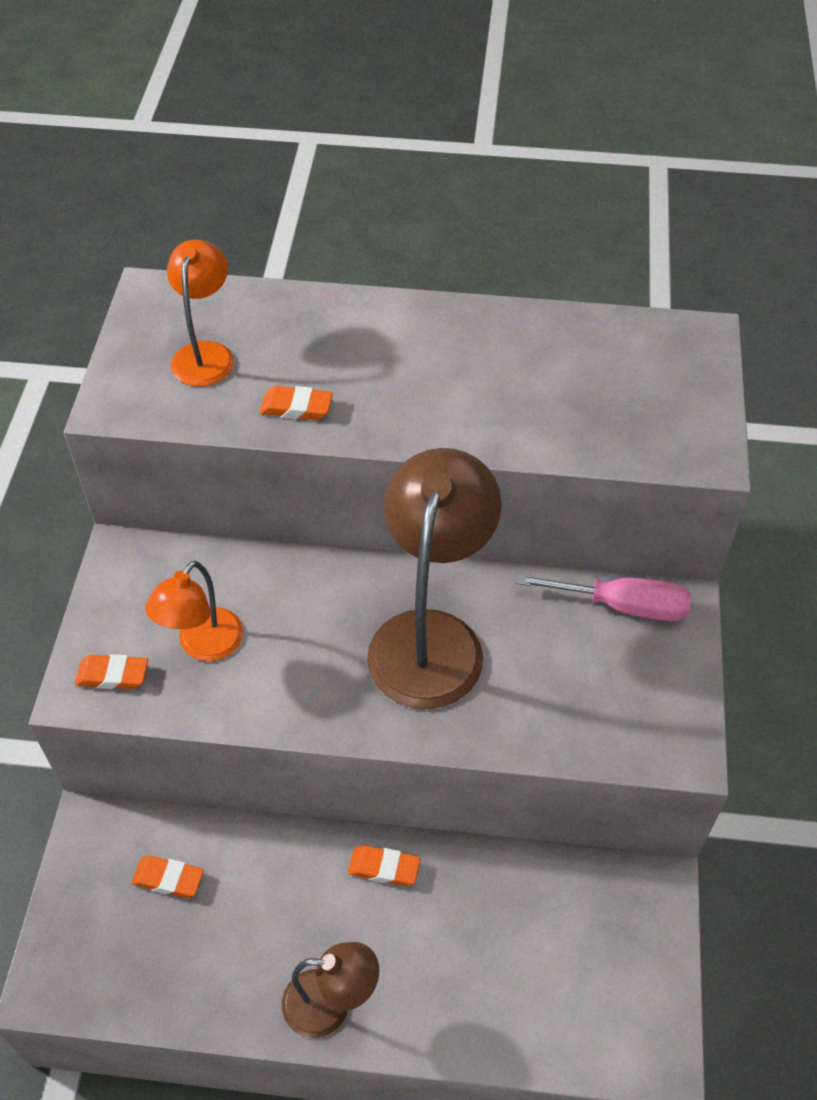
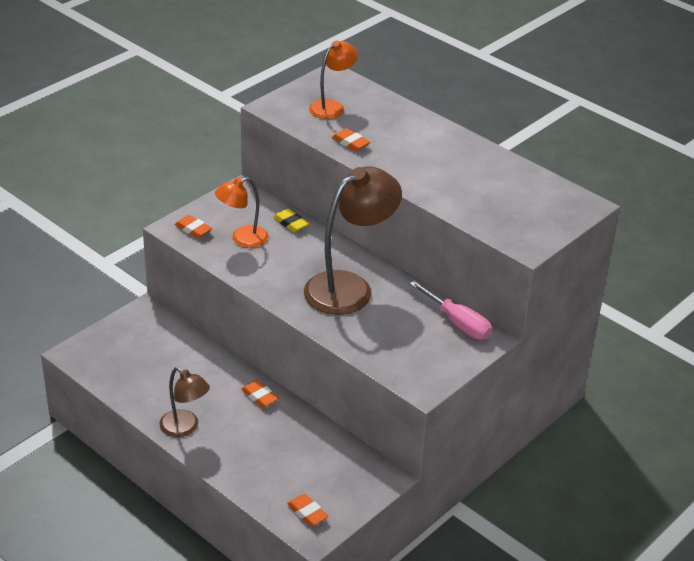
camera: 35 degrees right, 15 degrees down
(168, 879) = (160, 346): orange eraser -> orange eraser (307, 513)
(247, 571) = (290, 223): none -> yellow eraser

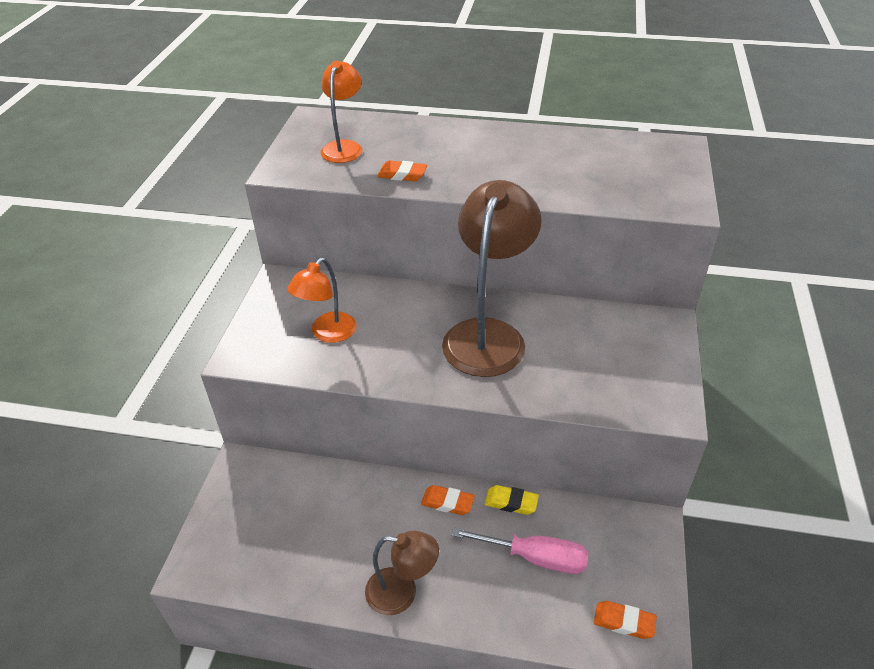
camera: 30 degrees left, 5 degrees up
(193, 229) = (263, 348): orange eraser -> none
(290, 223) = (362, 293): yellow eraser -> yellow eraser (511, 502)
(458, 323) = (625, 321): pink screwdriver -> pink screwdriver (535, 557)

